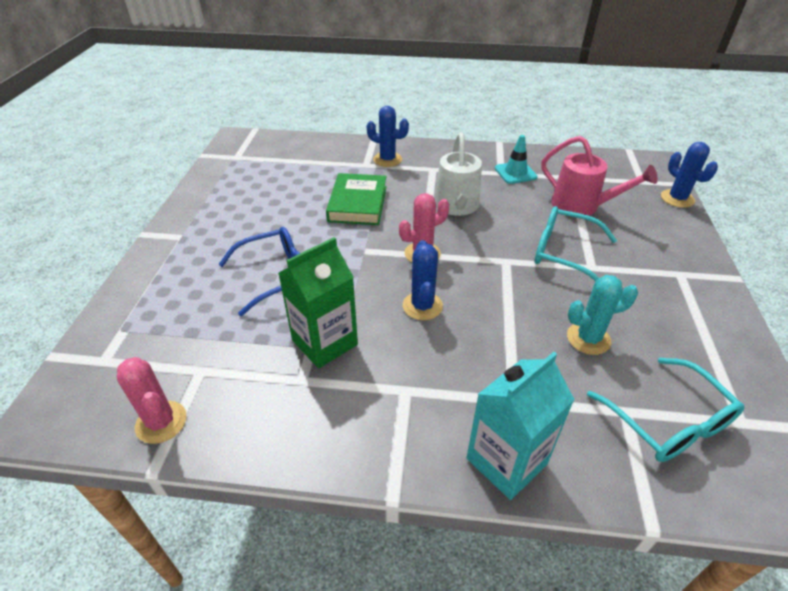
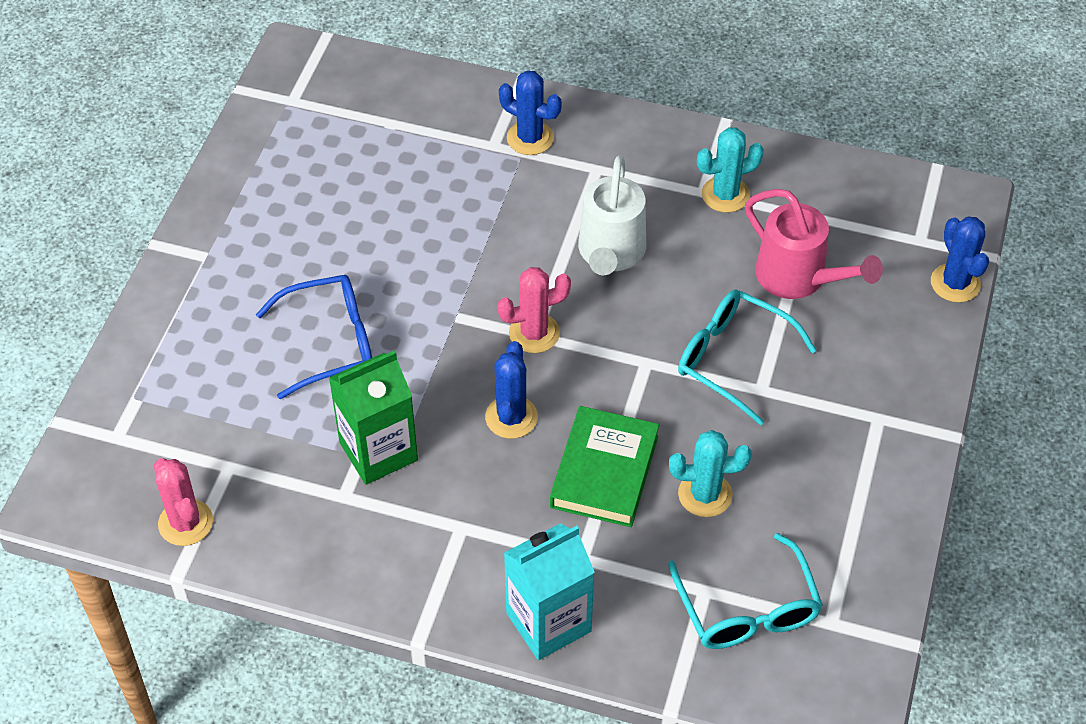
camera: 10 degrees right, 10 degrees up
(358, 203) = (464, 227): green book -> green book (604, 471)
(515, 173) = (725, 195): turquoise traffic cone -> turquoise cactus

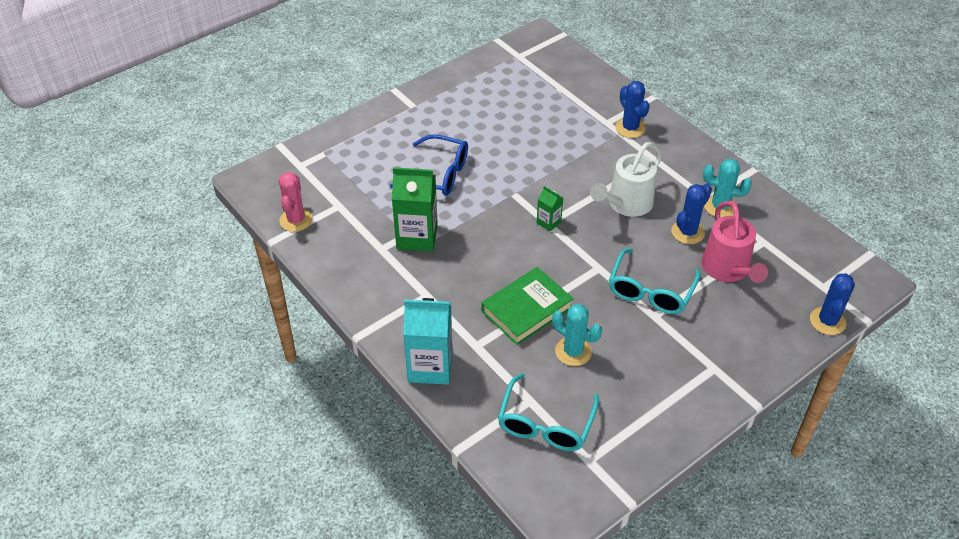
camera: 35 degrees right, 5 degrees down
(511, 417) = (500, 256): blue cactus -> blue cactus (687, 232)
(534, 333) = (548, 222): pink cactus -> green carton
(732, 359) = (650, 291): turquoise glasses -> turquoise glasses turned 135 degrees counterclockwise

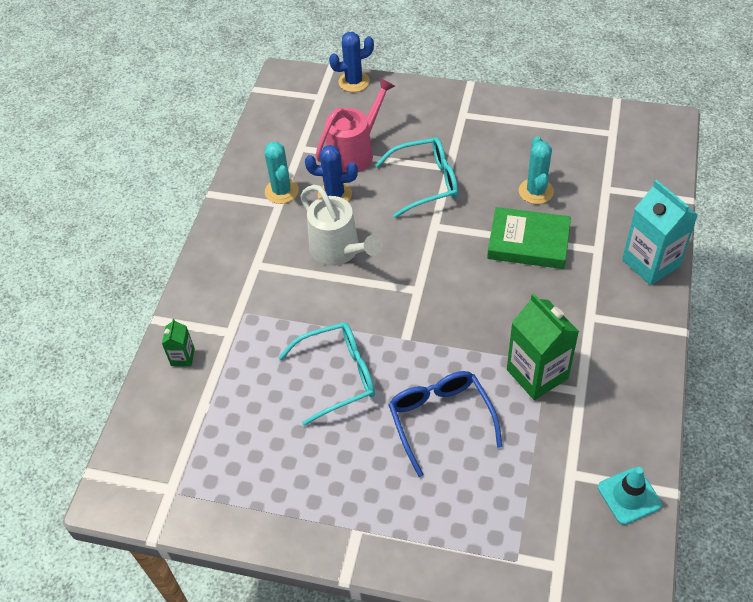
camera: 125 degrees left, 5 degrees up
(296, 220) = (629, 496): pink cactus -> turquoise traffic cone
(545, 424) = (614, 169): turquoise glasses -> turquoise glasses (338, 376)
(548, 222) = (416, 290): green carton -> green carton (182, 357)
(626, 204) = (339, 251): white watering can -> white watering can turned 45 degrees clockwise
(630, 128) = (223, 308): blue cactus -> none

